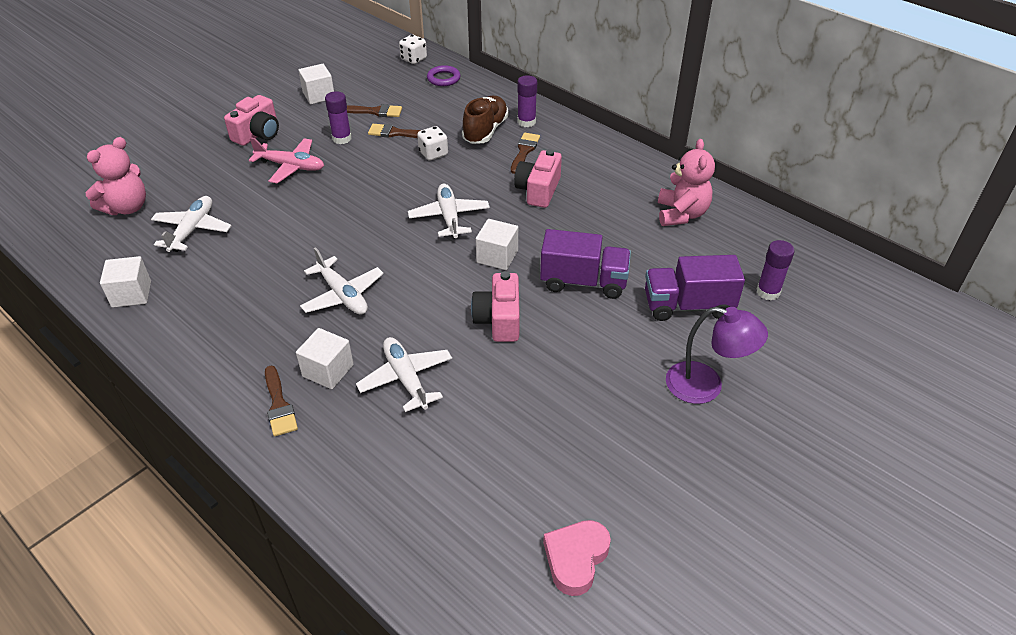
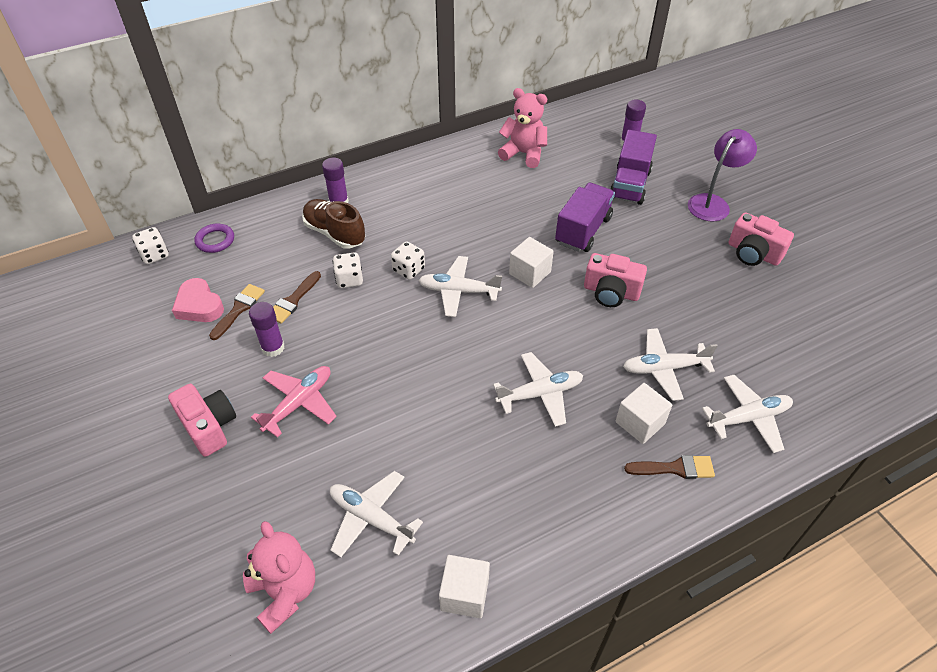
camera: 70 degrees left, 5 degrees up
(319, 95) = (166, 353): white cube -> none
(360, 458) = (748, 418): none -> white plane
(462, 182) = (408, 270): none -> white dice
(524, 151) = (385, 216): brown brush -> none
(538, 190) = (450, 223): pink camera -> pink camera (753, 253)
(576, 559) = (855, 312): pink heart -> pink heart (199, 305)

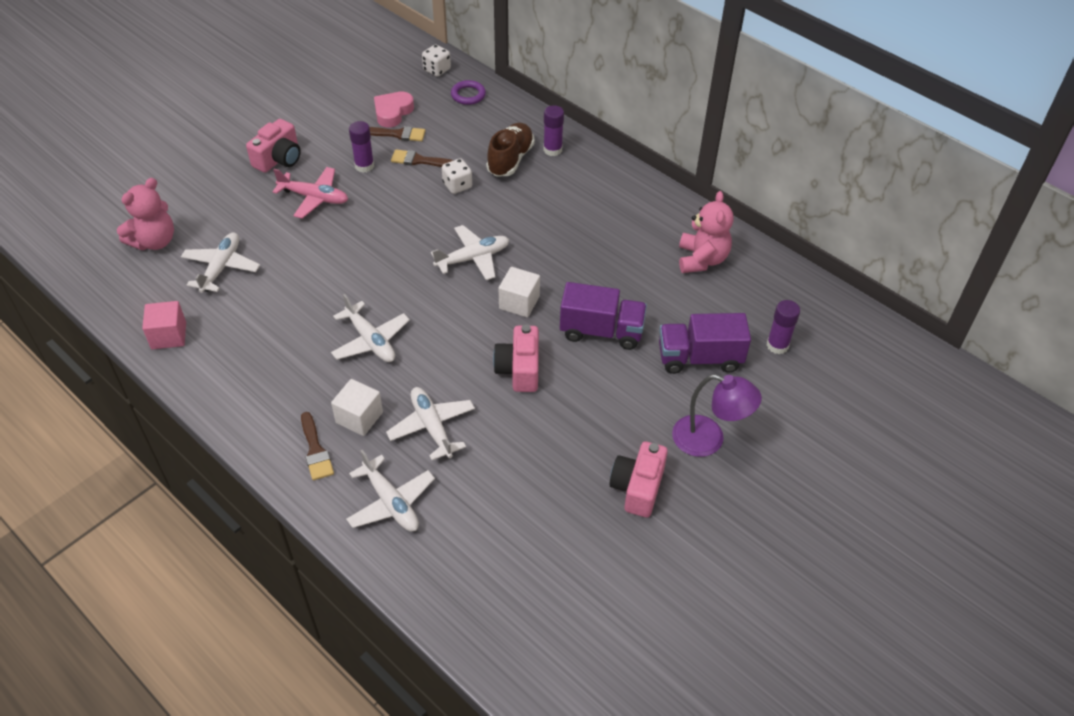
camera: 70 degrees right, 0 degrees up
(408, 270) = (486, 219): white dice -> none
(458, 291) = (473, 258): white plane -> white plane turned 75 degrees clockwise
(464, 594) = (169, 335): white cube -> pink cube

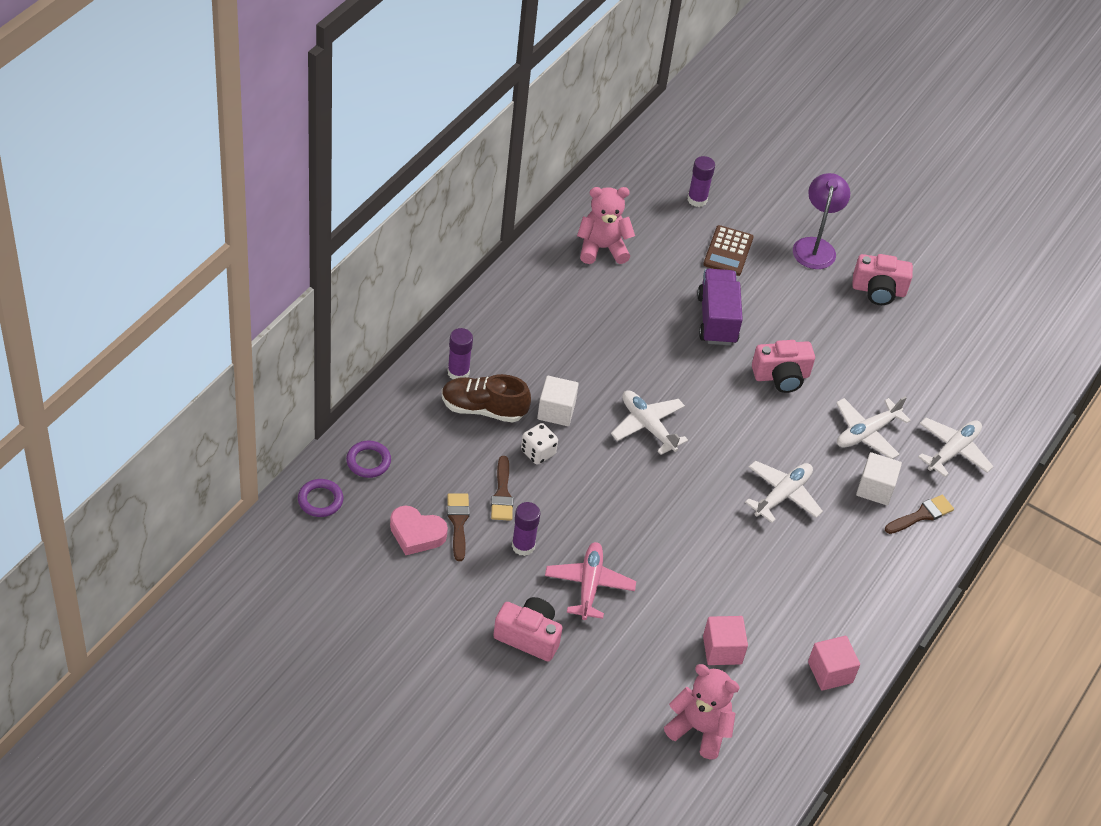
camera: 105 degrees left, 0 degrees up
(221, 268) = (722, 650): white plane -> pink cube
(437, 70) = (320, 500): white dice -> purple ring
(519, 302) = (698, 383): white cube -> white cube (556, 411)
(699, 358) = (728, 251): purple truck -> brown calculator

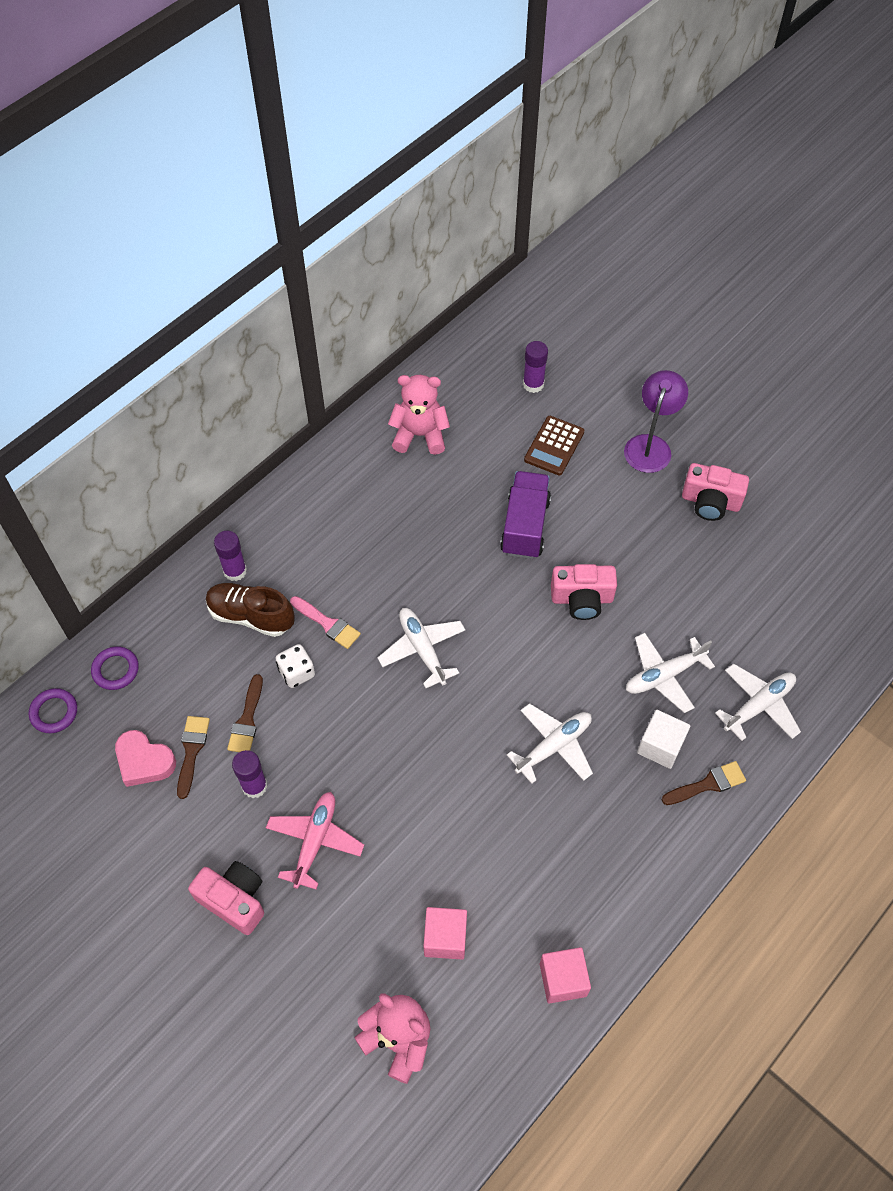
camera: 15 degrees right, 10 degrees up
(556, 411) = (328, 624): white cube -> pink brush

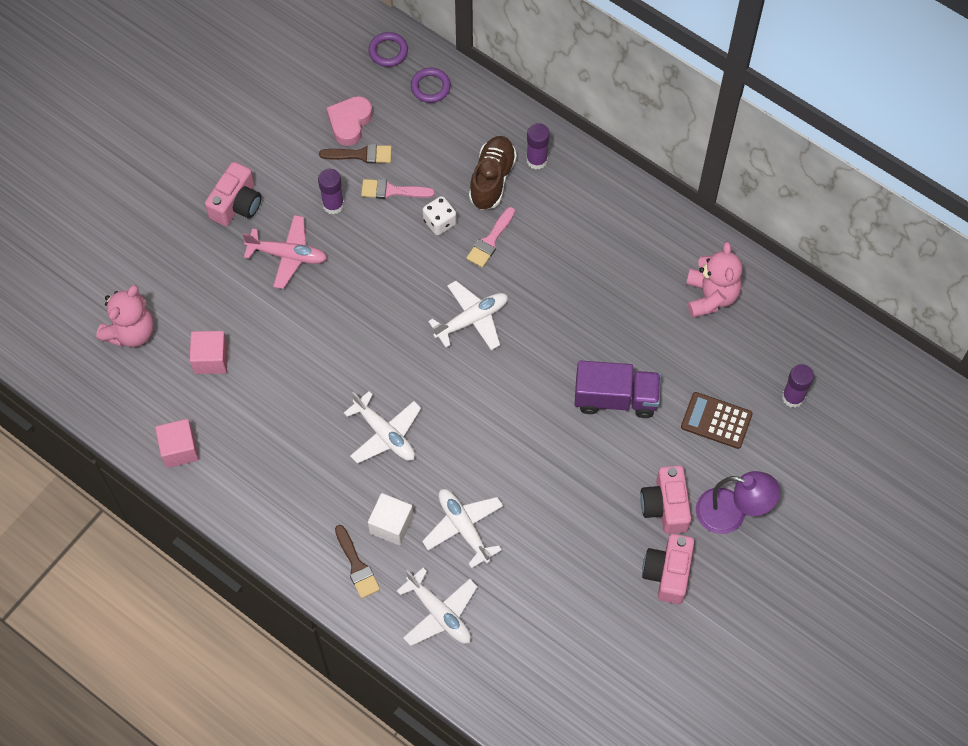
camera: 85 degrees right, 5 degrees up
(247, 720) = (392, 191): brown brush -> pink brush
(582, 599) = (539, 453): pink camera -> pink camera (665, 506)

